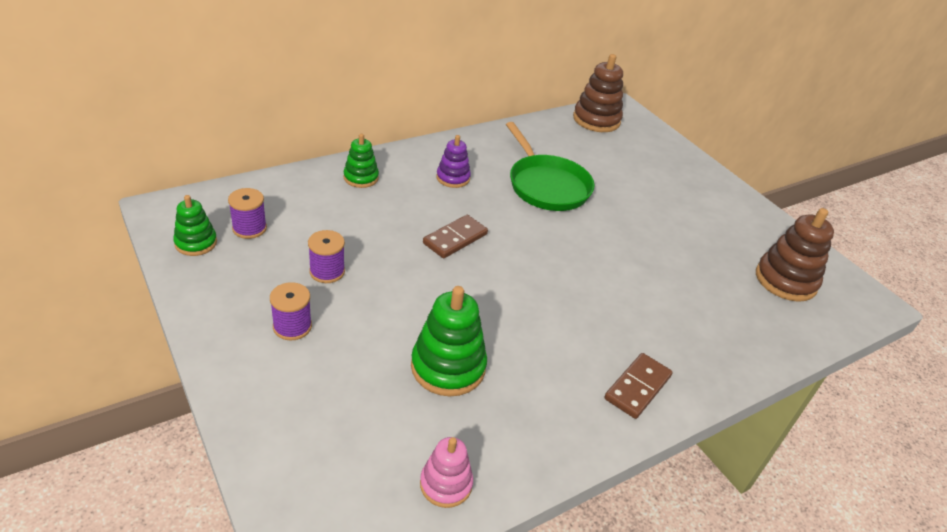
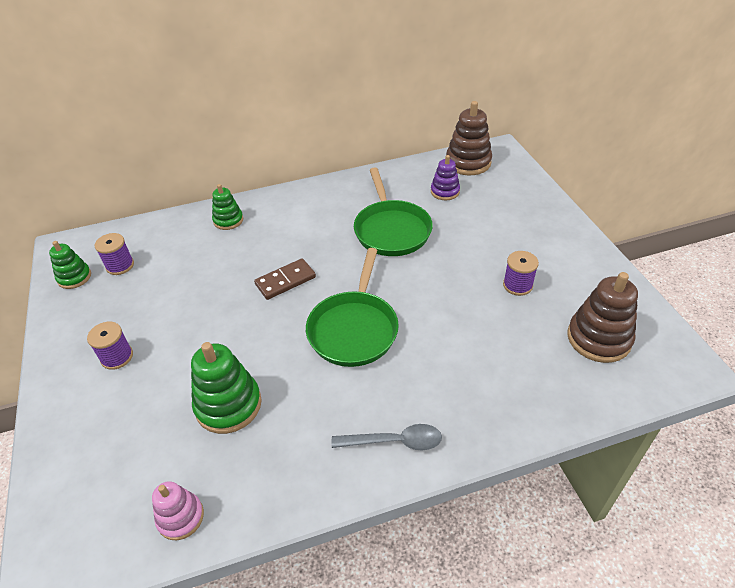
camera: 20 degrees right, 5 degrees up
(327, 271) = (165, 308): purple spool -> purple spool (517, 285)
(453, 178) = (308, 221): purple stacking toy -> purple stacking toy (445, 191)
(550, 283) = (354, 329): none -> green pan
(637, 387) = (394, 441): brown domino -> grey spoon

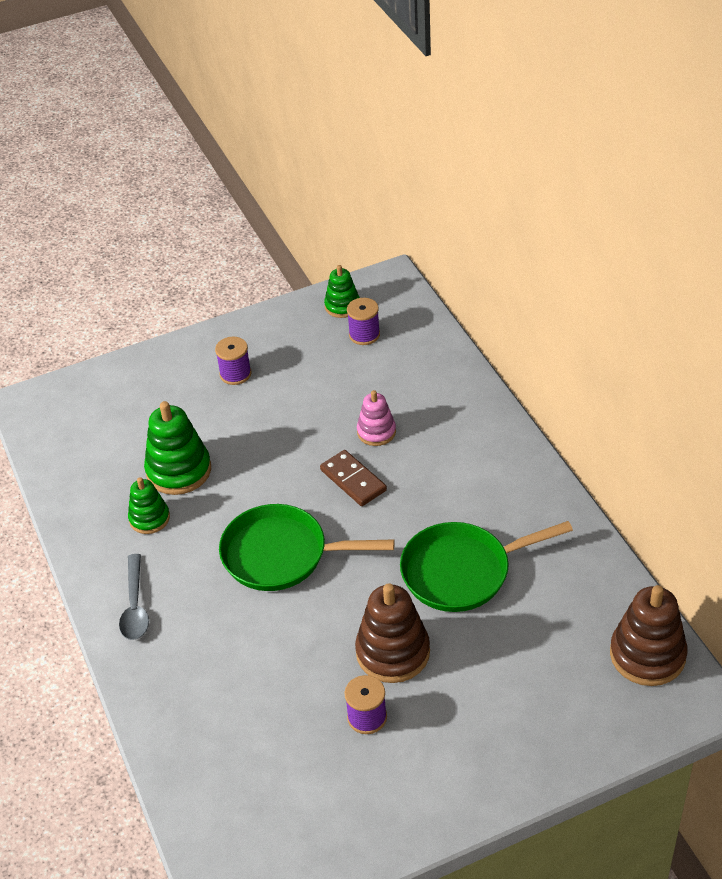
camera: 85 degrees right, 0 degrees up
(180, 517) = (67, 467): pink stacking toy -> pink stacking toy (376, 432)
(228, 220) = (456, 404): green stacking toy -> green stacking toy (149, 518)
(445, 191) = (561, 627): purple stacking toy -> none
(598, 338) = (278, 804): brown stacking toy -> brown stacking toy (393, 652)

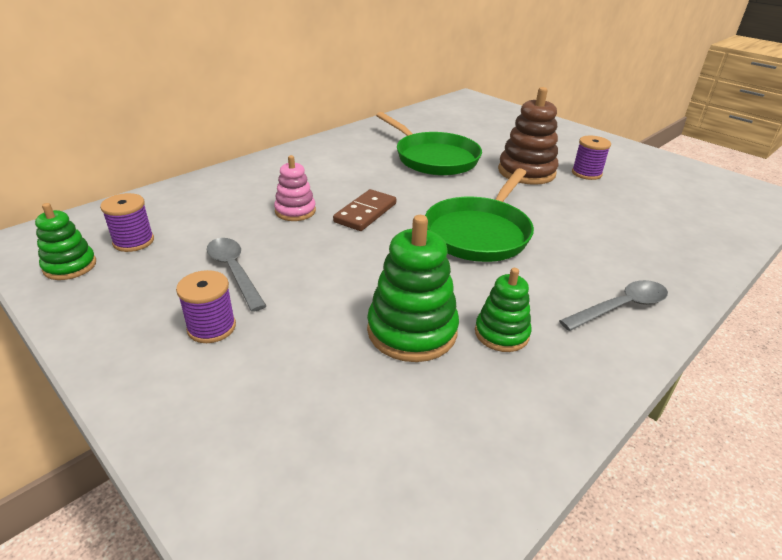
camera: 115 degrees left, 10 degrees down
(281, 554) = (479, 233): green pan -> green pan turned 45 degrees clockwise
(296, 387) = (234, 271): none -> grey spoon
(647, 655) = (452, 107): brown stacking toy -> none

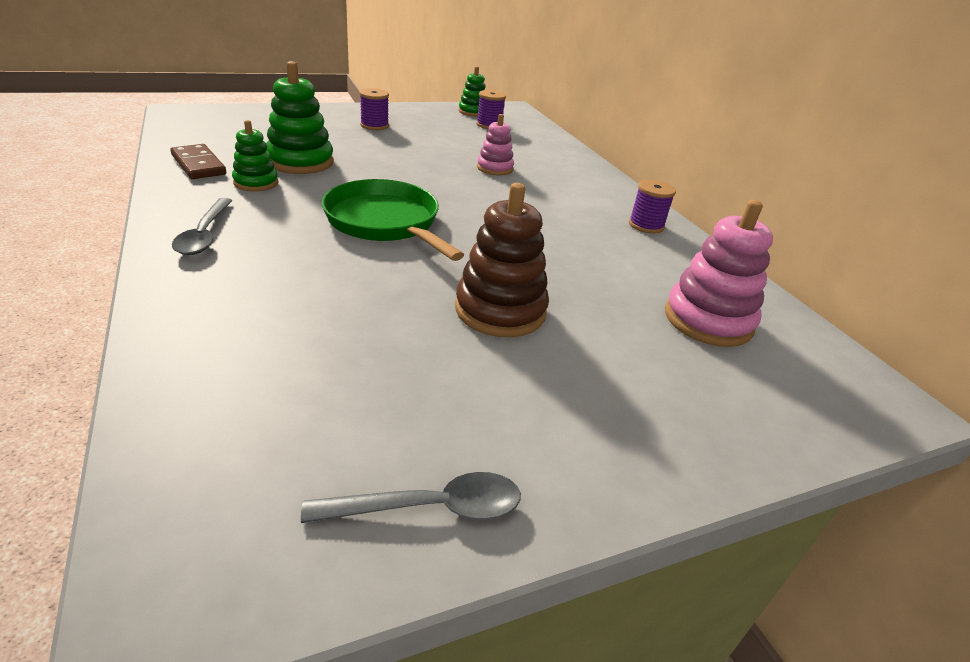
camera: 110 degrees right, 0 degrees up
(234, 271) = (425, 138): grey spoon -> grey spoon (429, 508)
(365, 213) = (469, 190): brown domino -> brown domino (198, 165)
(433, 158) = (580, 259): green pan -> none
(454, 125) = (708, 320): none -> pink stacking toy
(586, 173) = (461, 366): purple spool -> purple spool (646, 225)

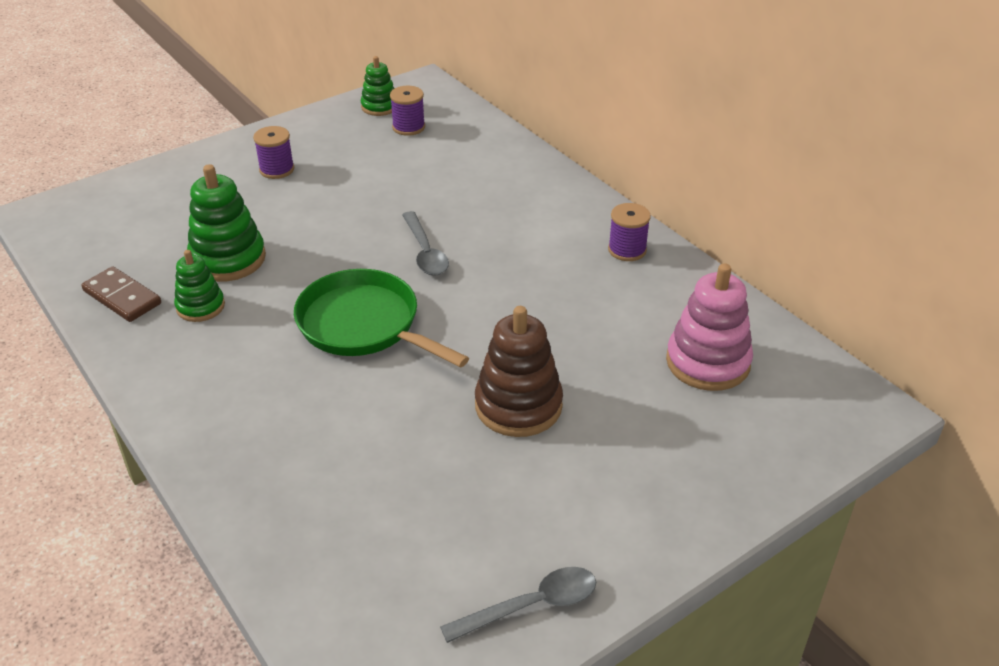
camera: 10 degrees left, 5 degrees up
(205, 234) = (196, 394): grey spoon -> grey spoon (425, 252)
(495, 168) = (443, 205): pink stacking toy -> none

